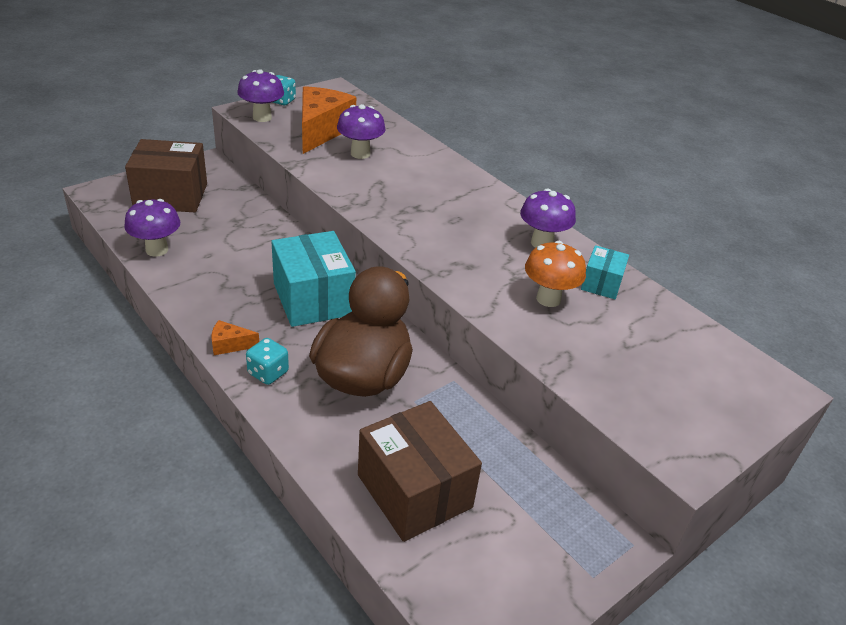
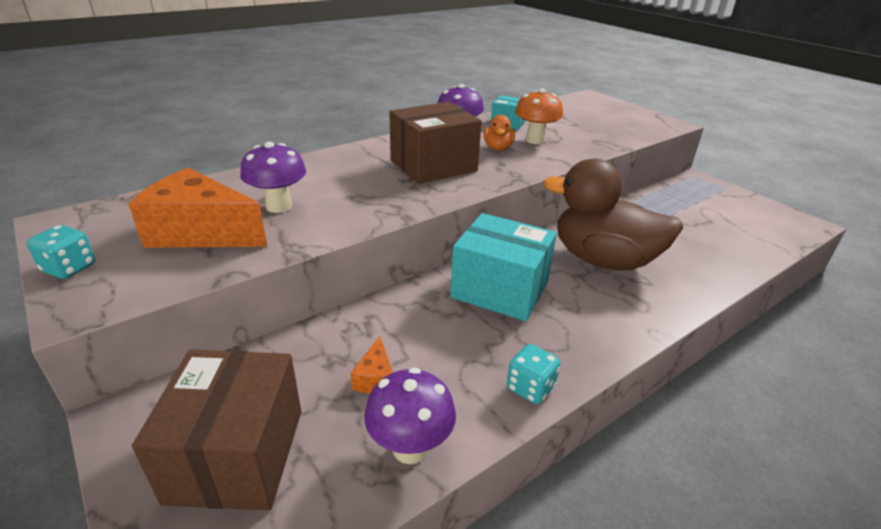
camera: 85 degrees left, 5 degrees down
(230, 345) = (598, 347): orange cheese -> orange cheese (375, 378)
(262, 117) = (124, 285): purple mushroom -> none
(268, 373) = (628, 316): turquoise dice -> turquoise dice (530, 388)
(313, 299) = (500, 289): turquoise box -> turquoise box turned 45 degrees clockwise
(414, 491) = (712, 241): brown box -> brown box (433, 166)
(512, 267) = (498, 148): none -> orange duck

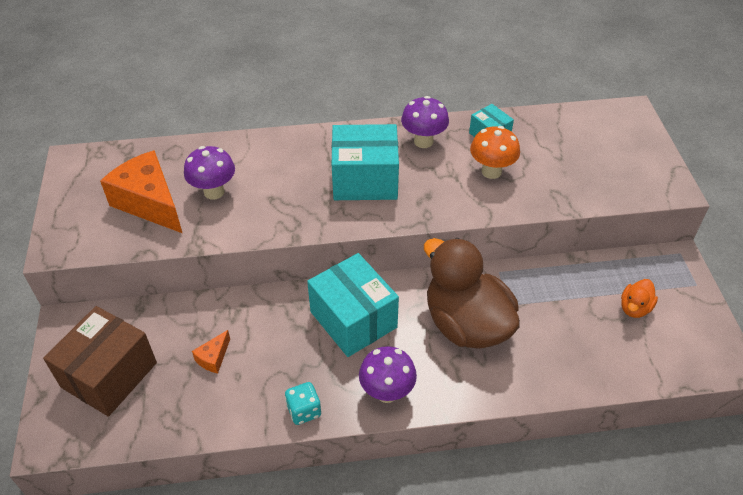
camera: 30 degrees right, 15 degrees up
(69, 268) = (62, 210): turquoise dice -> none
(410, 448) = (200, 416): purple mushroom -> purple mushroom (387, 392)
(433, 166) = (365, 180): brown box -> turquoise box
(498, 148) = (443, 173): orange duck -> orange duck (634, 308)

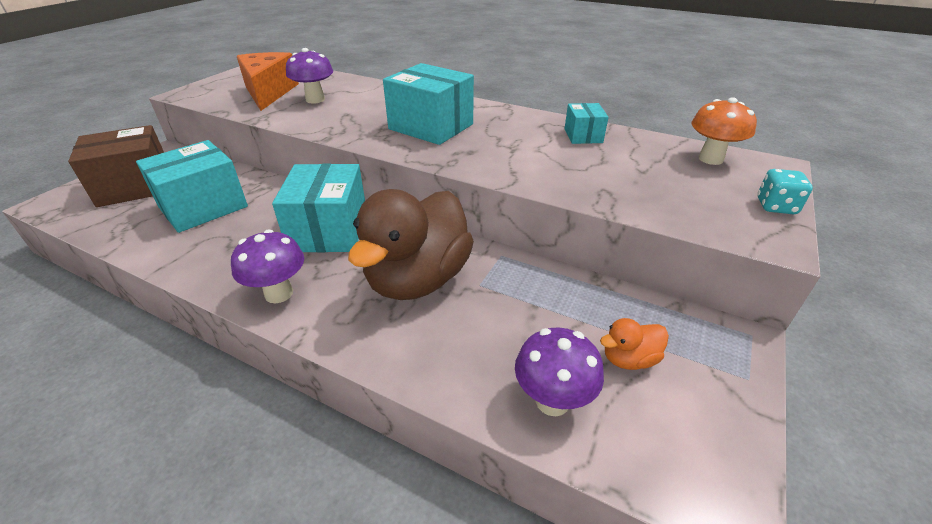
camera: 35 degrees right, 10 degrees down
(213, 358) = (203, 207): orange cheese -> turquoise box
(304, 411) = (202, 270): turquoise dice -> turquoise dice (776, 206)
(423, 141) = (514, 122): purple mushroom -> purple mushroom (552, 401)
(466, 324) = (418, 279): brown duck -> brown duck turned 150 degrees counterclockwise
(491, 171) = (553, 157): orange mushroom -> orange mushroom (710, 159)

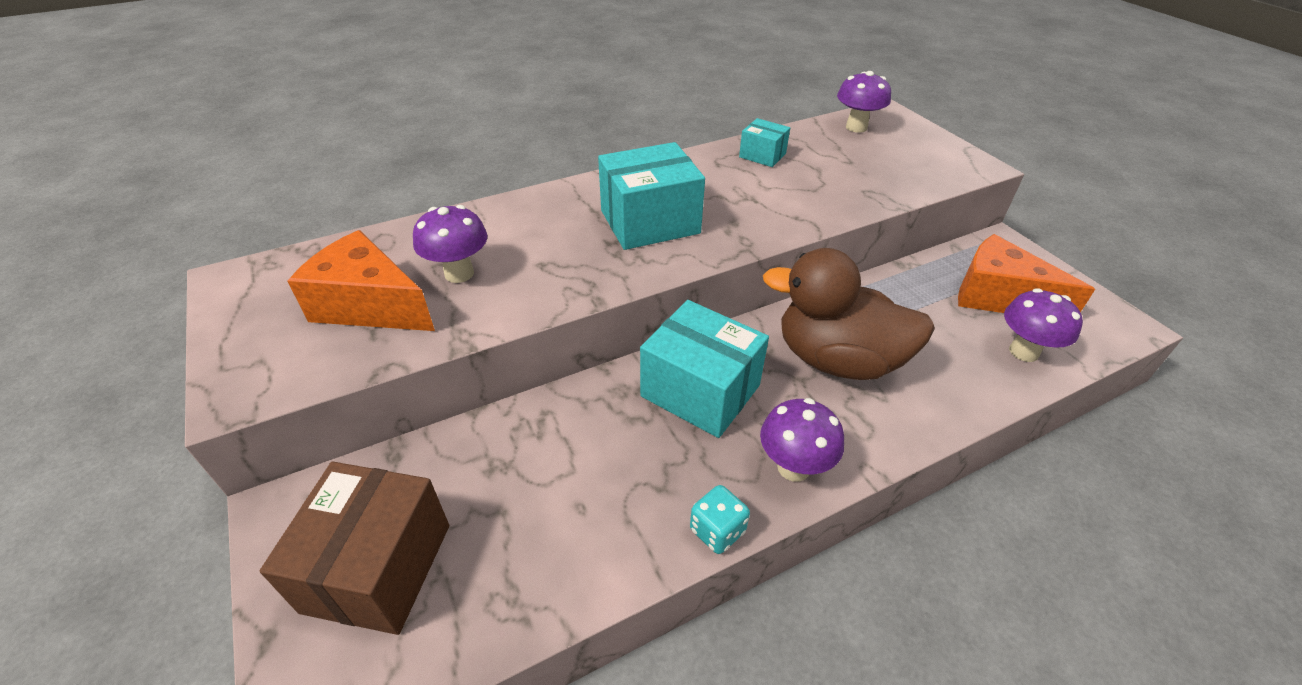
camera: 55 degrees left, 5 degrees up
(203, 207) = (534, 493): turquoise box -> none
(418, 279) = (837, 360): brown duck -> brown duck turned 135 degrees clockwise
(629, 359) = (999, 297): orange duck -> orange cheese
(710, 159) = (856, 127): orange mushroom -> purple mushroom
(776, 206) = (940, 142): turquoise dice -> turquoise dice (717, 531)

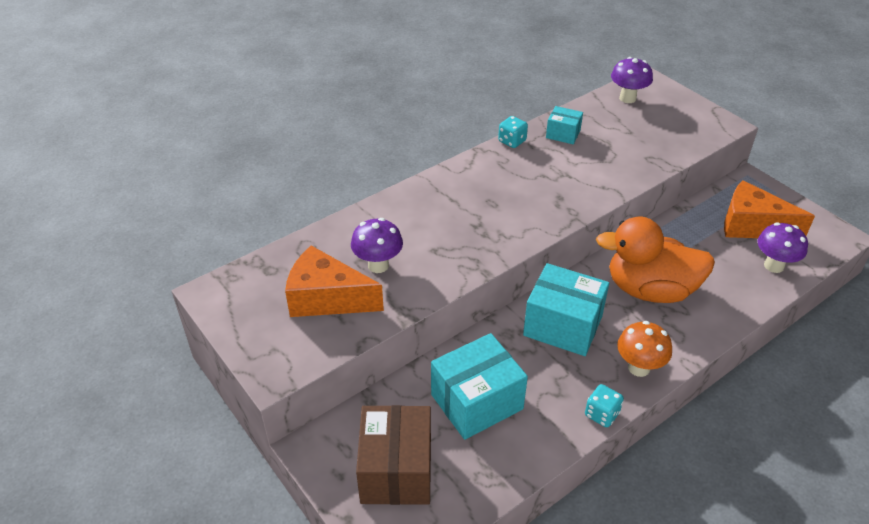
camera: 10 degrees left, 0 degrees up
(650, 222) = (498, 204): turquoise box -> turquoise box (477, 402)
(695, 156) = (512, 141): none -> turquoise dice
(793, 467) = (639, 368): purple mushroom -> orange mushroom
(837, 360) = (650, 289): brown duck -> orange duck

